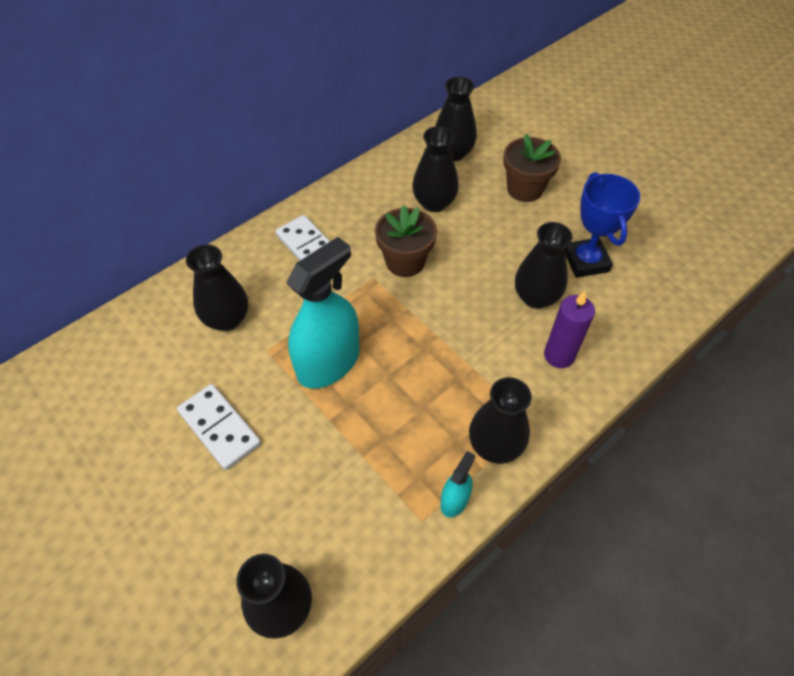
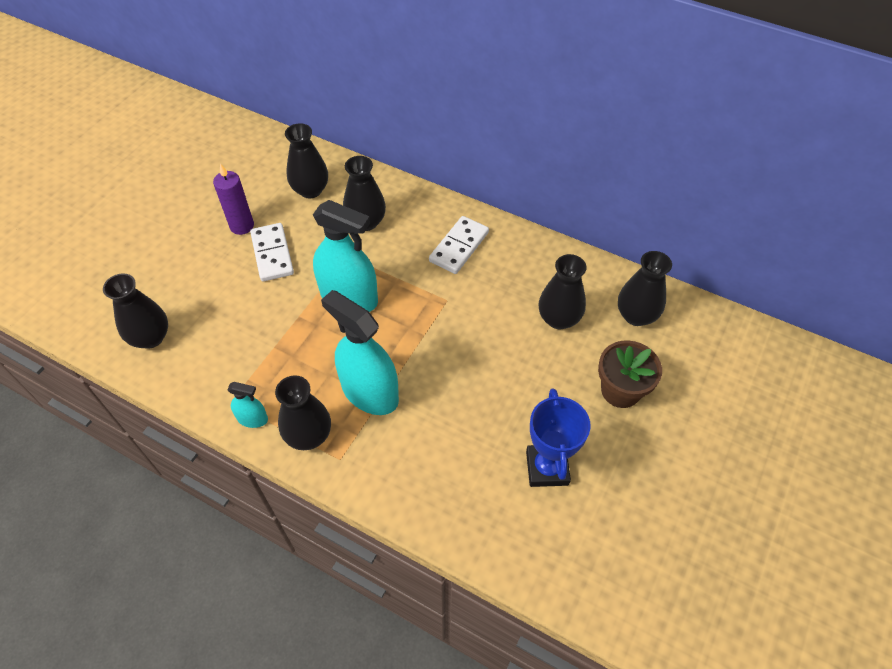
camera: 70 degrees right, 0 degrees up
(219, 428) = (272, 254): white domino -> white domino turned 45 degrees counterclockwise
(405, 262) = (475, 317): brown flower pot -> none
(460, 375) = (370, 392): none -> turquoise spray bottle
(536, 297) = (479, 432): black vase -> black vase (310, 190)
(559, 355) = (419, 466): purple candle -> purple candle (242, 226)
(585, 261) = (547, 468): blue trophy -> blue trophy turned 60 degrees counterclockwise

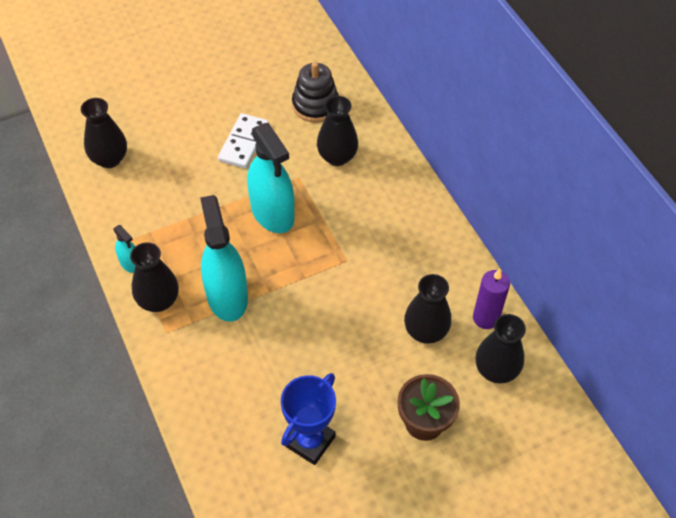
camera: 35 degrees right, 0 degrees up
(242, 226) = (239, 106): purple candle -> purple candle (485, 318)
(310, 190) = (315, 105): black vase -> black stacking toy
(459, 247) = (395, 221): white domino -> none

